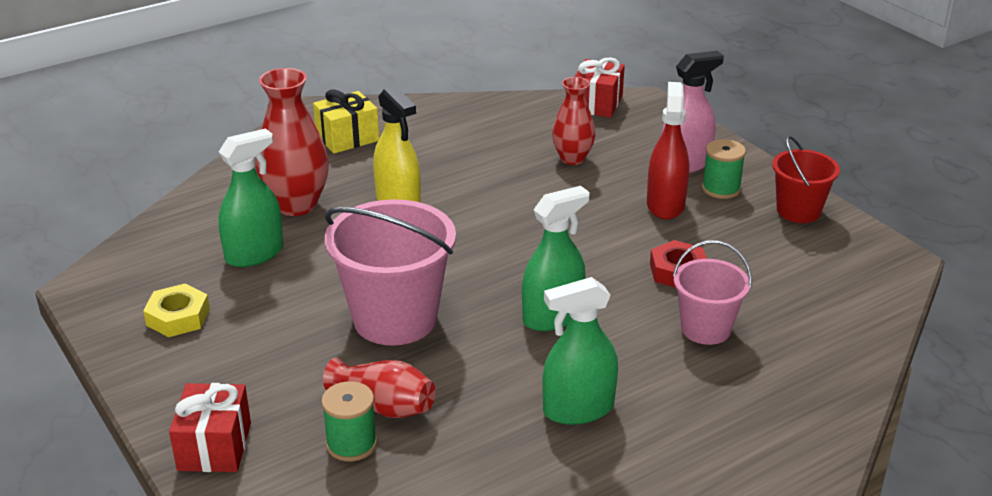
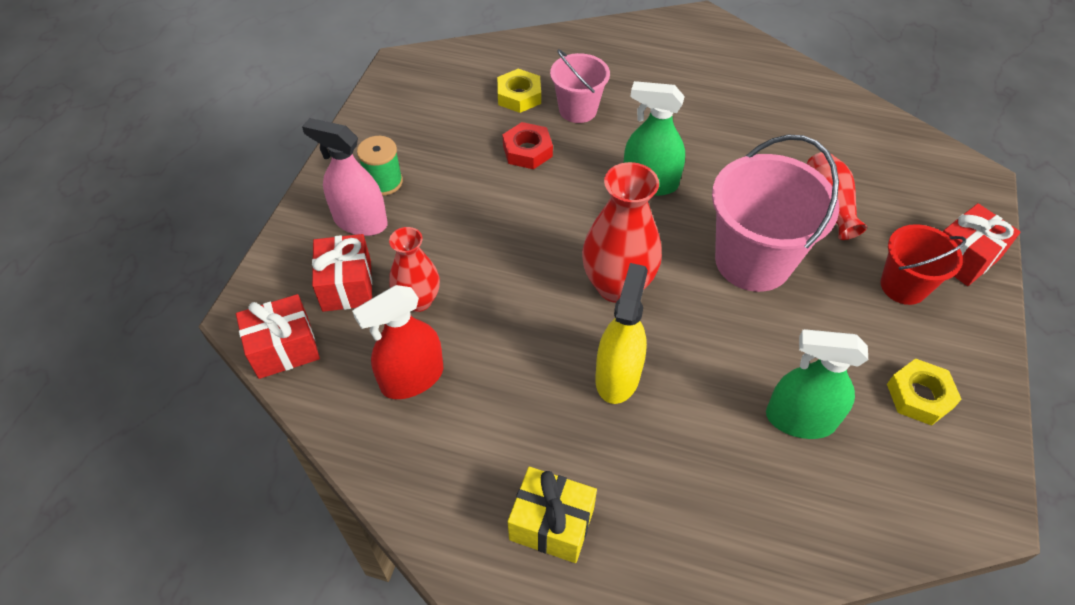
camera: 130 degrees left, 20 degrees up
(296, 205) = (706, 456): red vase -> red vase (617, 286)
(351, 444) = (871, 197): green spool -> none
(578, 409) = (717, 124): green spray bottle -> none
(624, 139) = (347, 285): none -> red gift
(665, 205) = (441, 201): red spray bottle -> red spray bottle (412, 378)
(768, 304) = (519, 96): none -> yellow nut
(798, 211) = (379, 128): red bucket -> red bucket (903, 286)

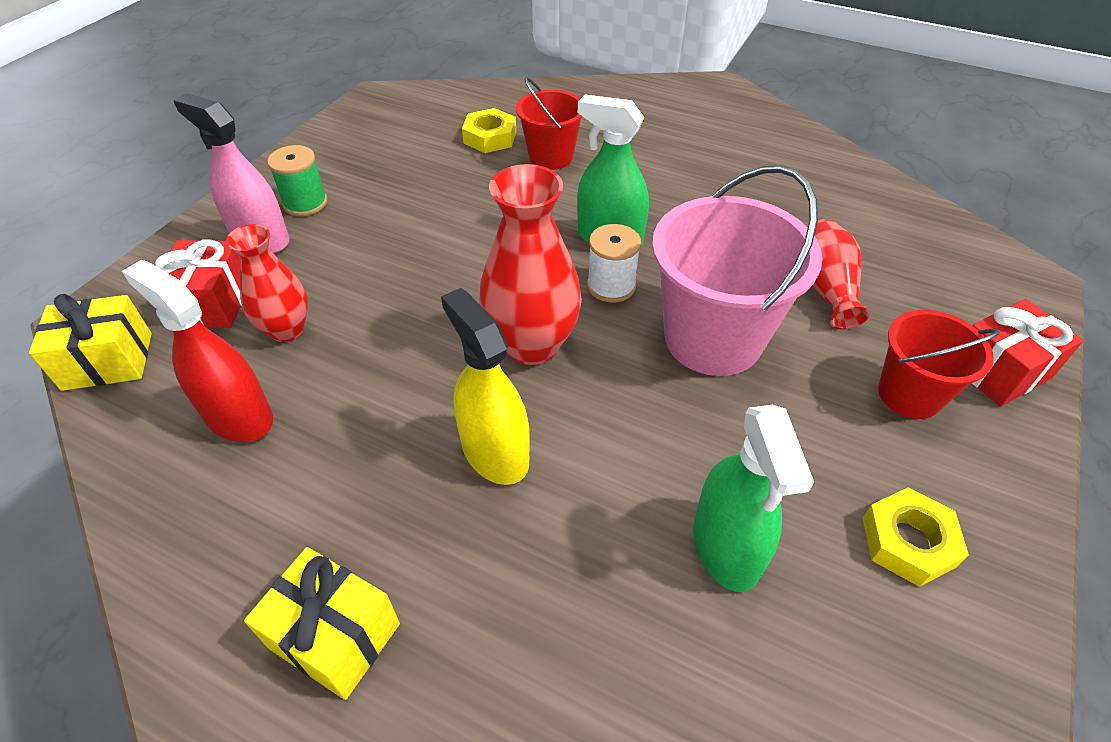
camera: 10 degrees right, 5 degrees down
(284, 348) = (108, 361): red gift -> yellow gift
(412, 378) = (238, 416): red spray bottle -> red spray bottle turned 60 degrees clockwise
(527, 151) = (478, 190): red nut -> none
(578, 110) = (551, 157): pink bucket -> red bucket
(617, 376) = (495, 452): yellow spray bottle -> yellow spray bottle turned 60 degrees counterclockwise
(663, 226) = (611, 286): none -> white spool
(800, 419) = (726, 547): green spray bottle -> green spray bottle turned 120 degrees counterclockwise

